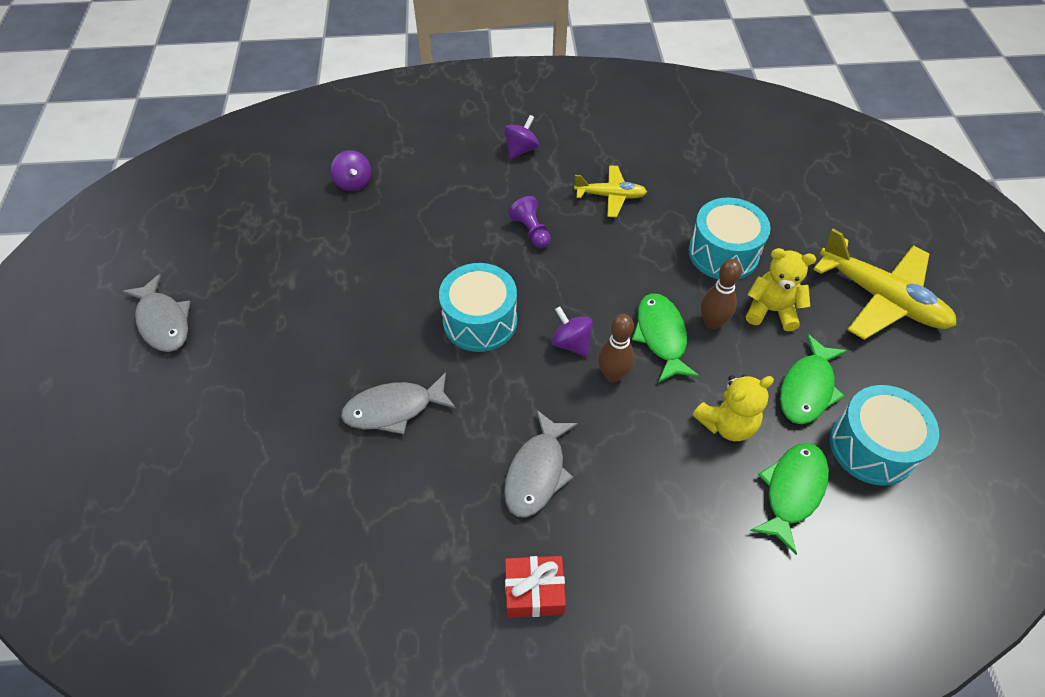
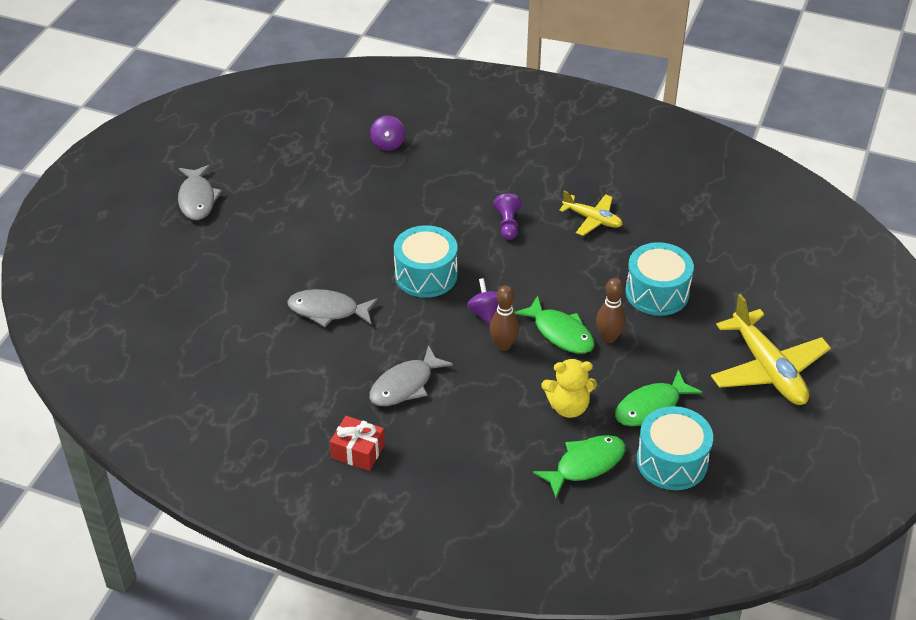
camera: 25 degrees right, 10 degrees down
(521, 150) = (541, 160): purple spinning top -> none
(661, 336) = (560, 333): green fish -> green fish turned 120 degrees clockwise
(771, 310) = (665, 346): yellow teddy bear -> none

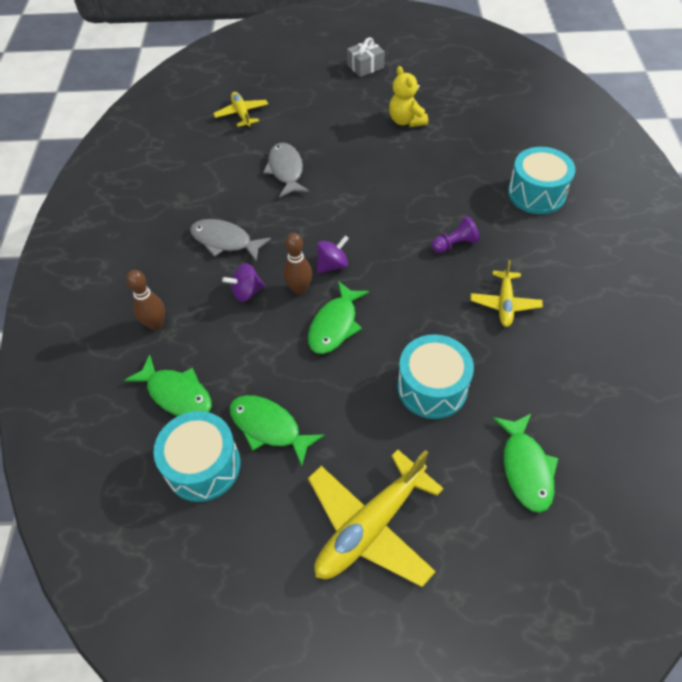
camera: 70 degrees right, 10 degrees up
(197, 199) = (365, 66): grey fish -> grey gift
(203, 322) = (242, 114): none -> yellow plane
(358, 451) = (144, 237): red gift -> none
(388, 144) = (502, 137): purple spinning top -> purple spinning top (246, 292)
(426, 275) = (358, 212): turquoise drum -> turquoise drum (536, 193)
(568, 407) = (243, 359): yellow teddy bear -> yellow teddy bear (406, 121)
(609, 338) = (347, 365): brown bowling pin -> brown bowling pin (156, 324)
(752, 267) = (525, 468): none -> green fish

